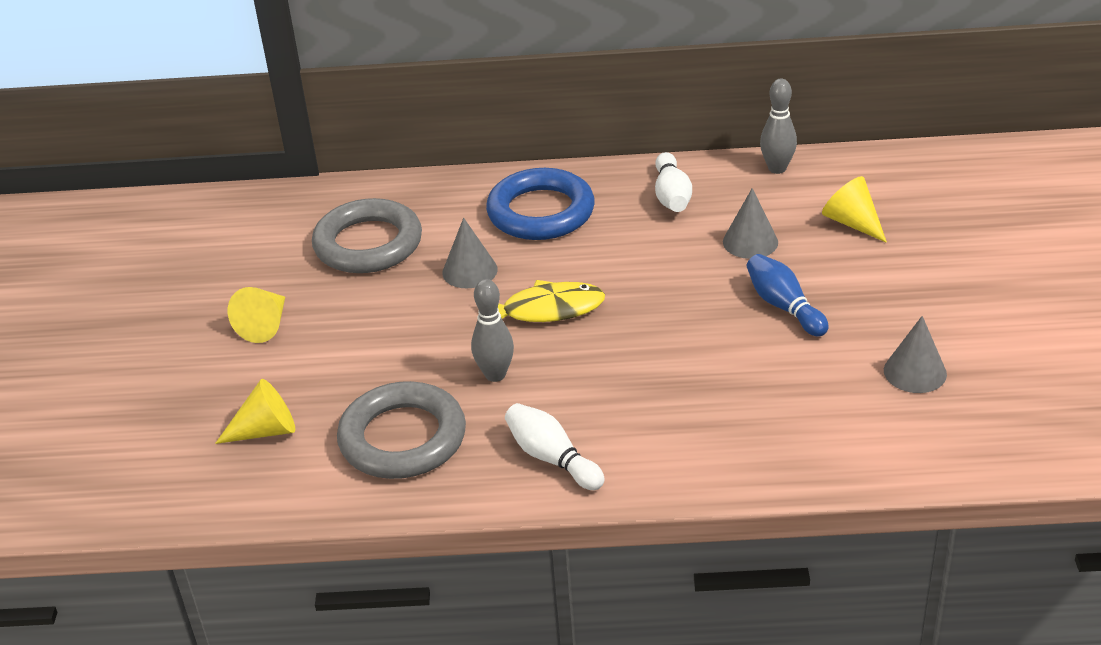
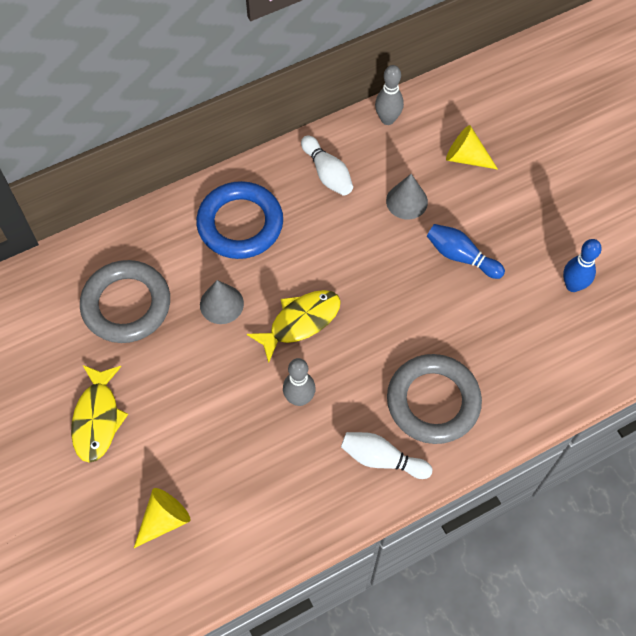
camera: 30 degrees left, 25 degrees up
(265, 325) = (97, 419): yellow cone -> yellow fish
(403, 438) = (268, 484): grey ring -> grey ring (433, 401)
(915, 372) = (573, 285): grey cone -> blue bowling pin

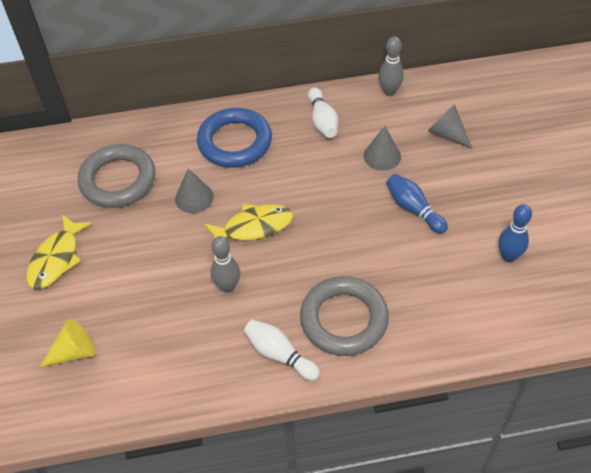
camera: 20 degrees right, 10 degrees down
(466, 157) = (447, 134): yellow cone -> grey cone

